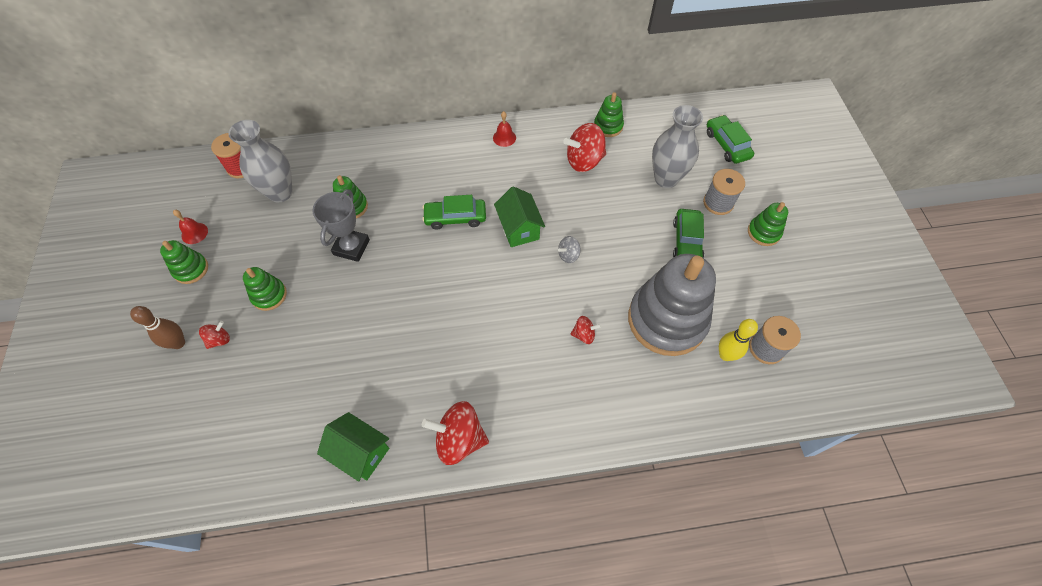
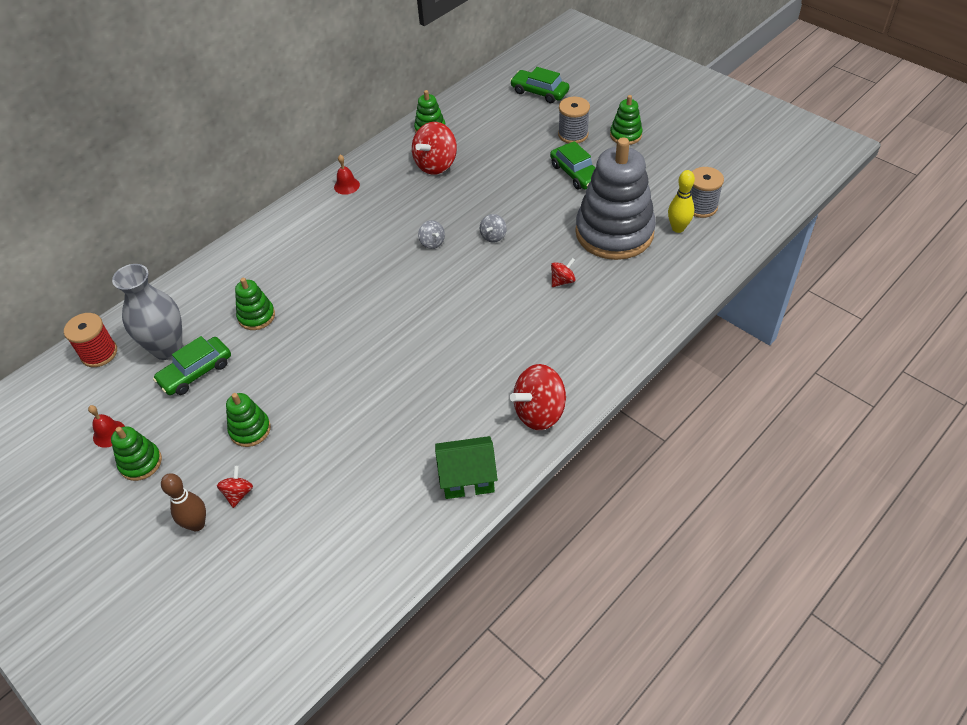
camera: 35 degrees left, 10 degrees down
(351, 247) = (292, 345): grey trophy -> none
(455, 217) = (366, 267): green car -> green car (196, 372)
(519, 229) = (432, 242): green house -> grey spinning top
(666, 178) = (516, 140): grey vase -> none

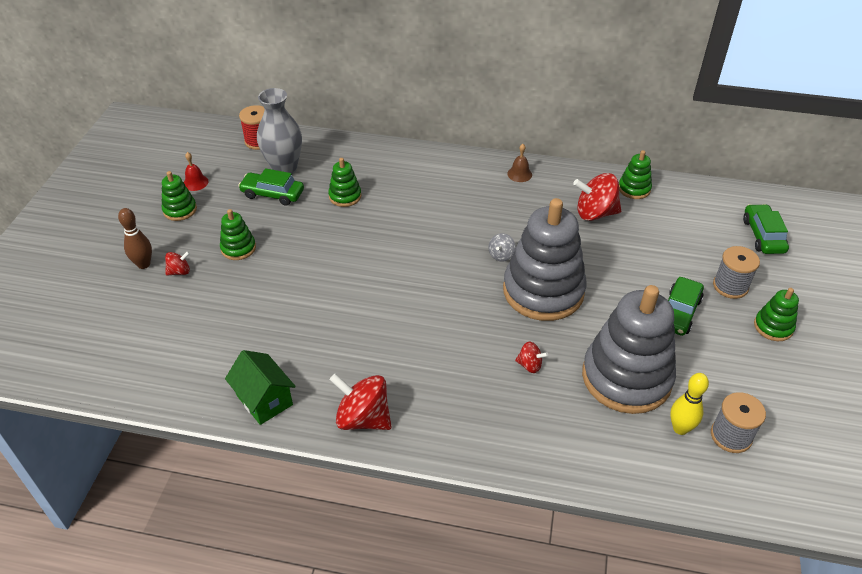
camera: 55 degrees right, 5 degrees down
(346, 186) = (519, 174): red bell -> brown bell
(493, 236) = (543, 291): grey spinning top -> grey stacking toy

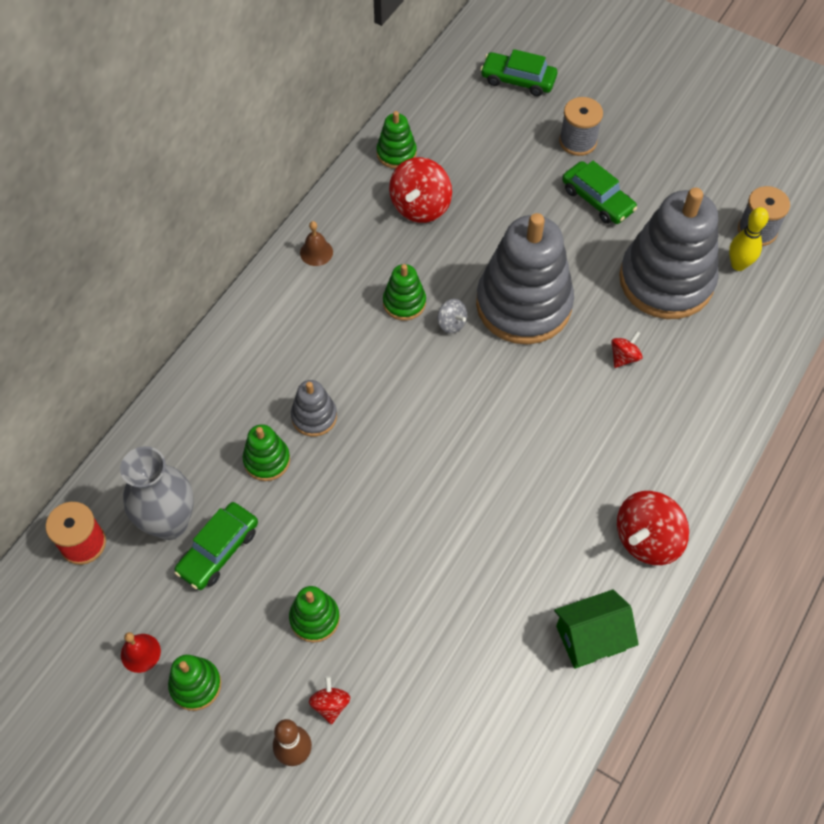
camera: 70 degrees left, 15 degrees up
(387, 208) = (314, 416): none -> grey stacking toy
(773, 327) = (642, 135): green stacking toy -> green stacking toy (404, 303)

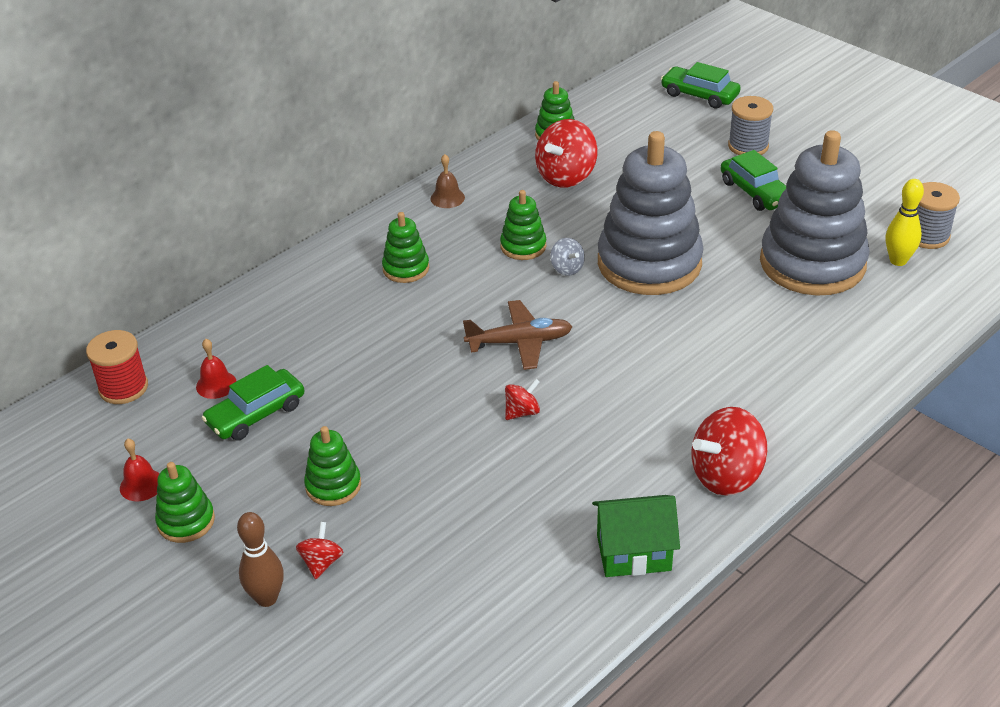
camera: 15 degrees right, 20 degrees down
(170, 523) = (216, 384): grey vase -> red bell
(267, 460) = (334, 349): green stacking toy -> green stacking toy (406, 268)
(314, 416) = (396, 322): grey stacking toy -> none
(433, 420) = (520, 342): none -> brown plane
(624, 357) = (746, 319): red spinning top -> red spinning top (522, 412)

